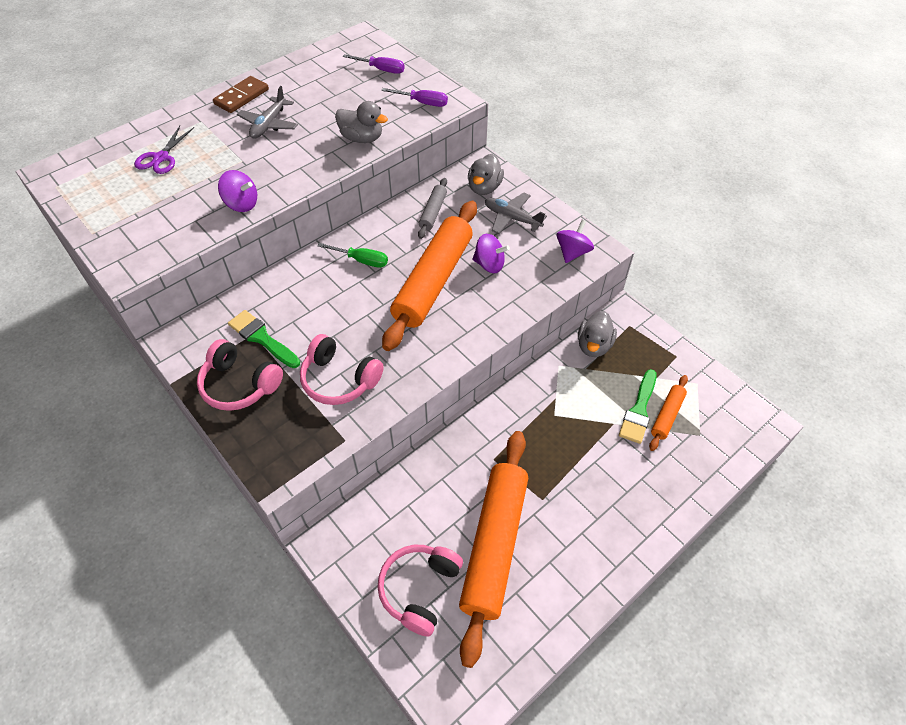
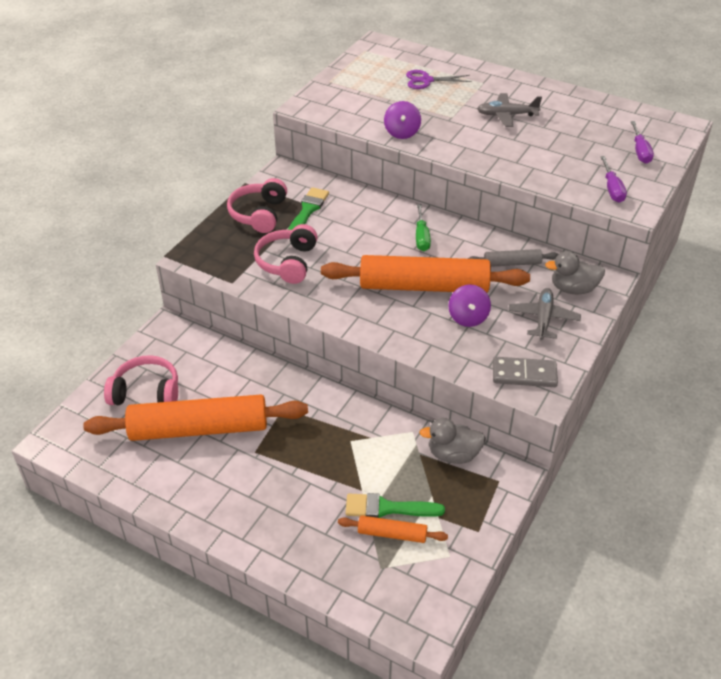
camera: 70 degrees right, 10 degrees down
(241, 97) = (530, 91): brown domino -> none
(362, 138) = (529, 168): grey duck -> none
(572, 252) = (524, 374): purple spinning top -> grey domino

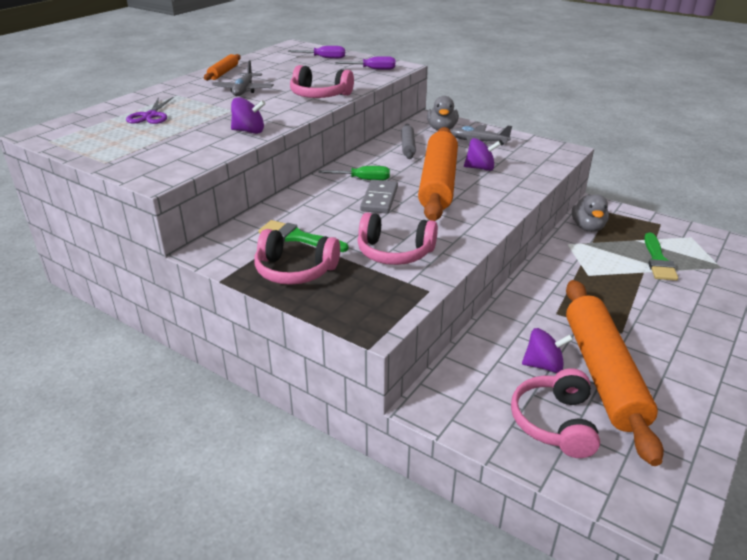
camera: 85 degrees left, 10 degrees down
(210, 392) = (543, 365): none -> purple spinning top
(392, 534) = (683, 260): orange rolling pin -> orange rolling pin (223, 73)
(507, 160) = (319, 95): none -> pink headphones
(524, 374) = (544, 154): grey domino -> grey domino (379, 199)

